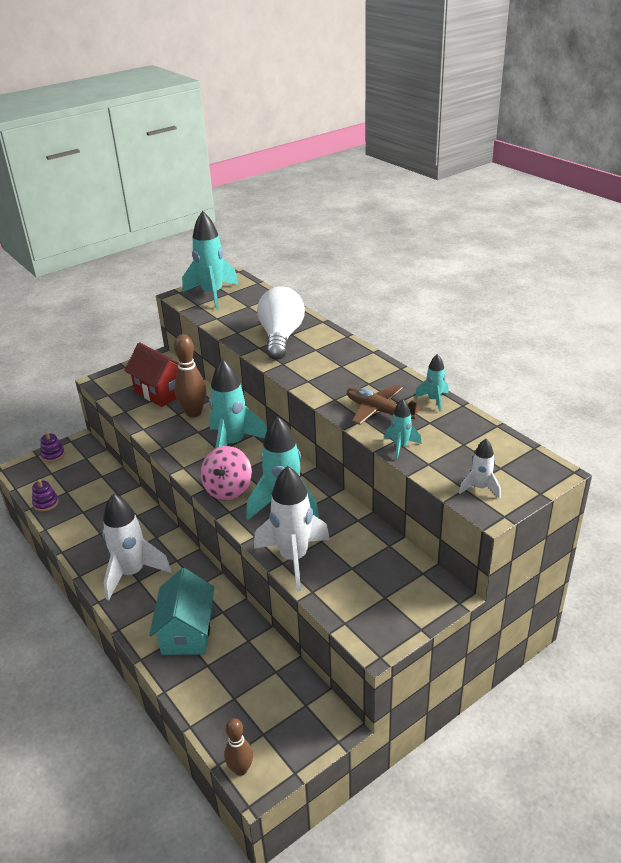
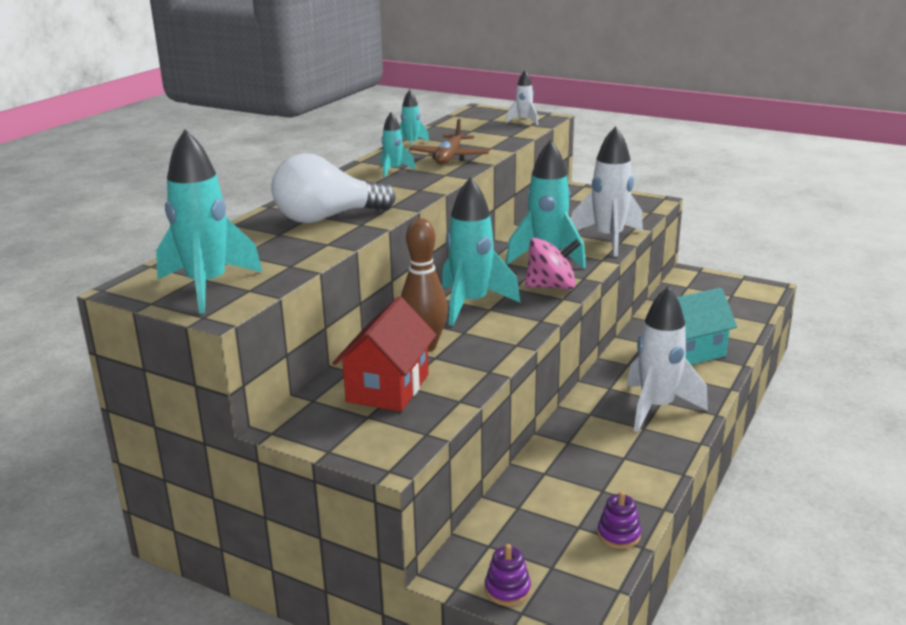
camera: 115 degrees left, 10 degrees down
(240, 769) = (768, 295): brown bowling pin -> none
(400, 447) = (498, 145): turquoise rocket -> turquoise rocket (393, 170)

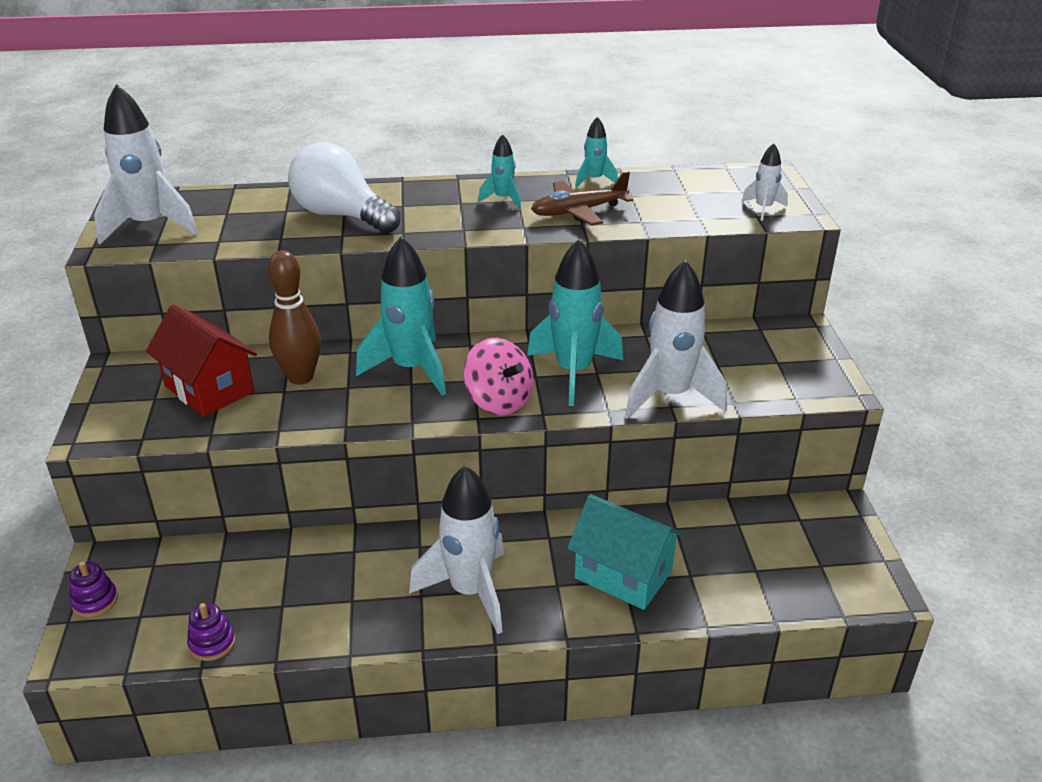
camera: 55 degrees right, 10 degrees up
(207, 287) = (150, 226): turquoise rocket -> white rocket
(388, 388) = (209, 389): red house -> red house turned 60 degrees clockwise

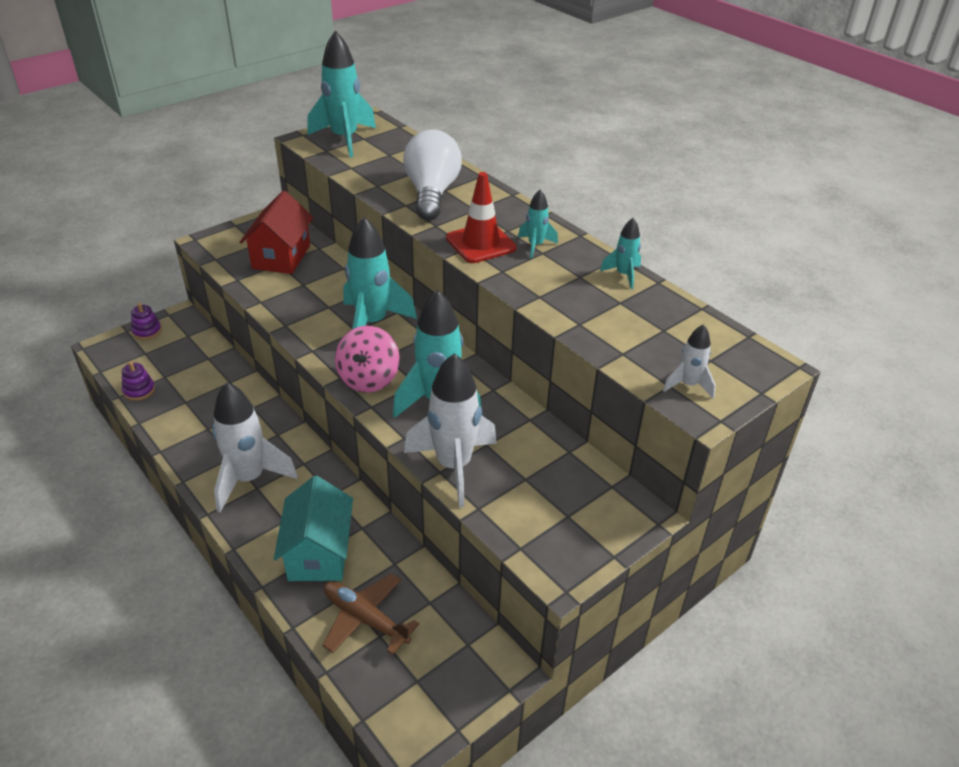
camera: 55 degrees right, 5 degrees up
(150, 226) = (344, 139): white rocket -> turquoise rocket
(300, 377) = (322, 283): brown bowling pin -> none
(465, 221) = (481, 243): none -> red traffic cone
(578, 211) = (557, 287): brown plane -> brown plane (365, 618)

